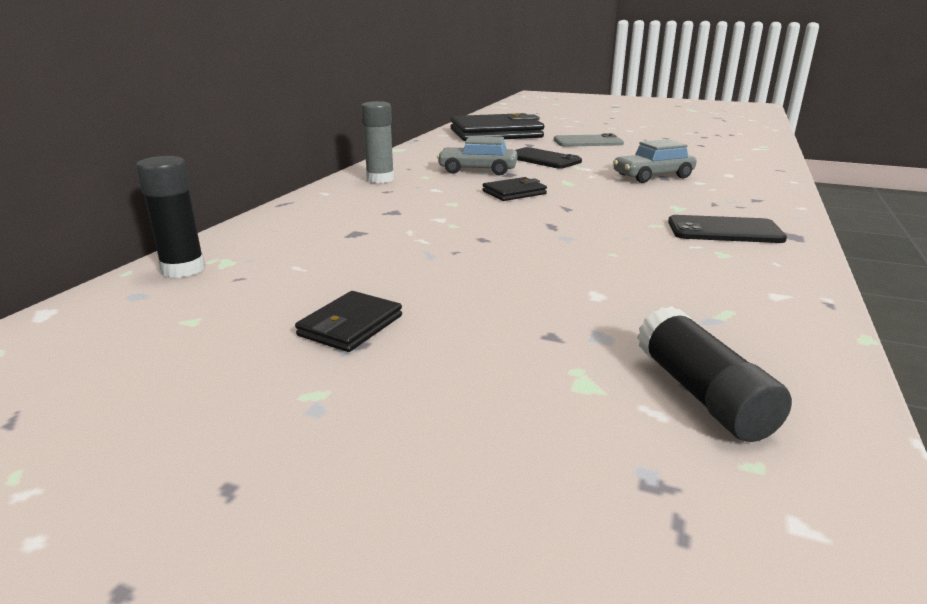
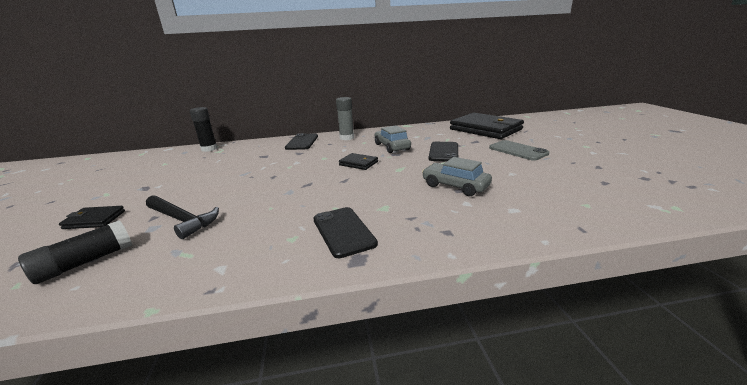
camera: 60 degrees right, 0 degrees up
(335, 202) = (302, 142): none -> black phone
(351, 326) = (161, 183): black wallet -> black wallet (94, 220)
(593, 311) = (182, 220): none -> black hammer

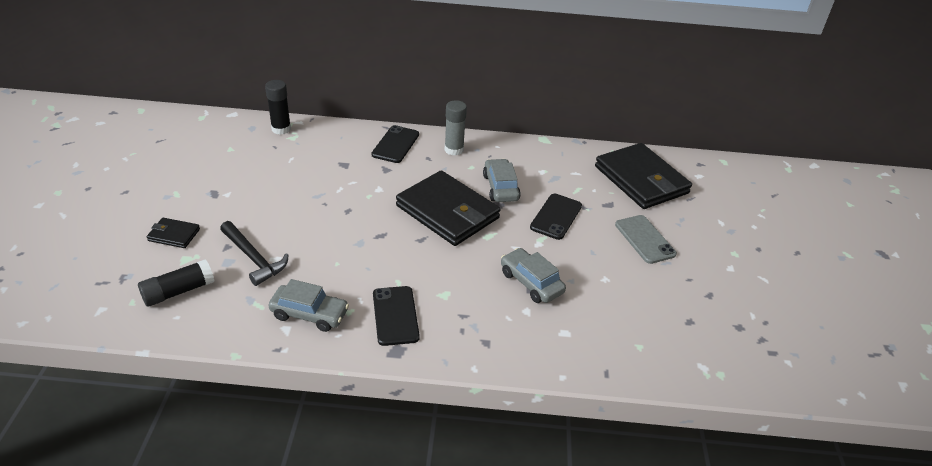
camera: 10 degrees right, 15 degrees up
(248, 249) = (309, 314): none -> grey car
(358, 163) = (447, 212): black wallet -> black wallet, size x2.23

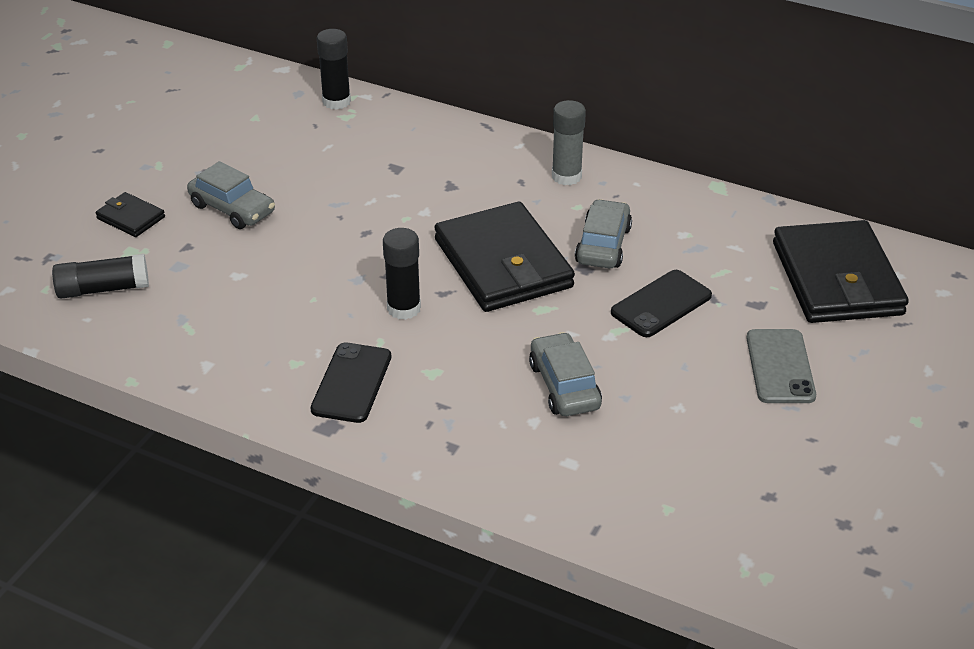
camera: 25 degrees right, 0 degrees up
(253, 258) = (212, 268): black hammer -> none
(309, 314) = (244, 354): grey car -> grey car (232, 209)
(395, 144) = (484, 153): black phone -> none
(401, 256) = (404, 308): none -> black glue stick

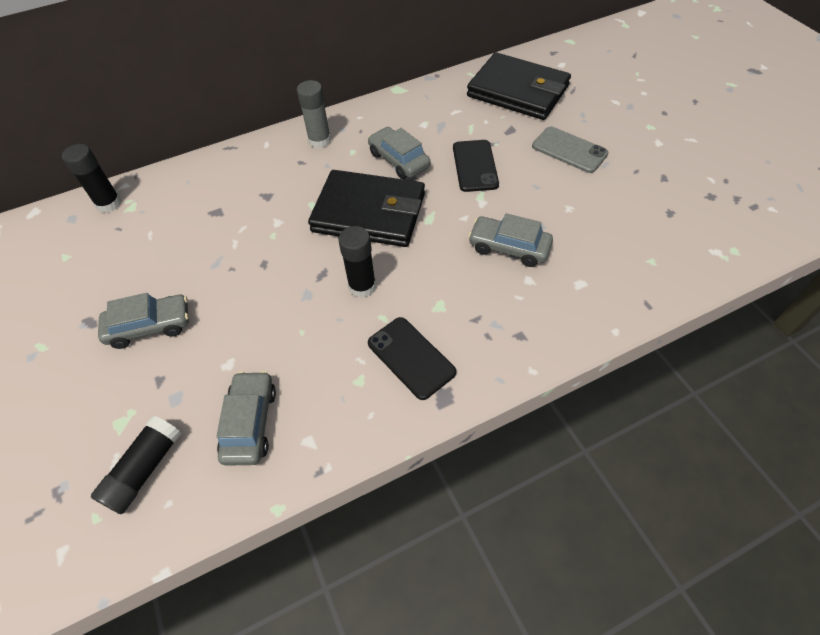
camera: 50 degrees left, 15 degrees up
(130, 218) = (80, 401): black wallet -> none
(193, 321) = (250, 423): none -> grey car

